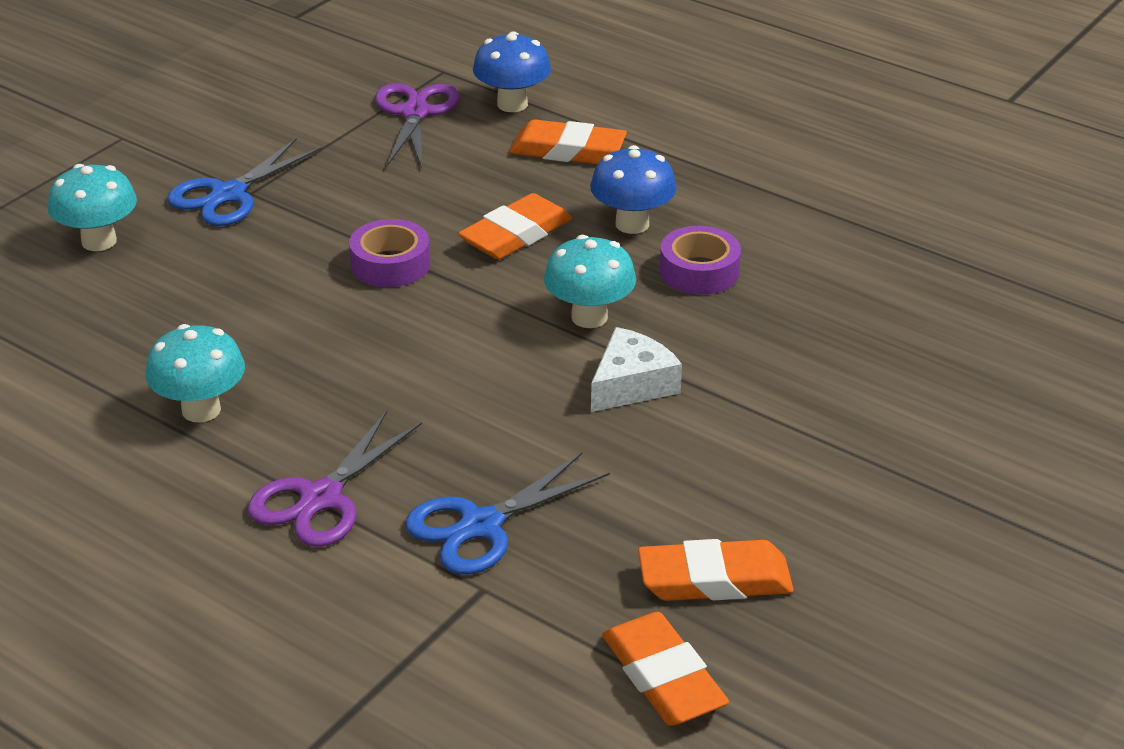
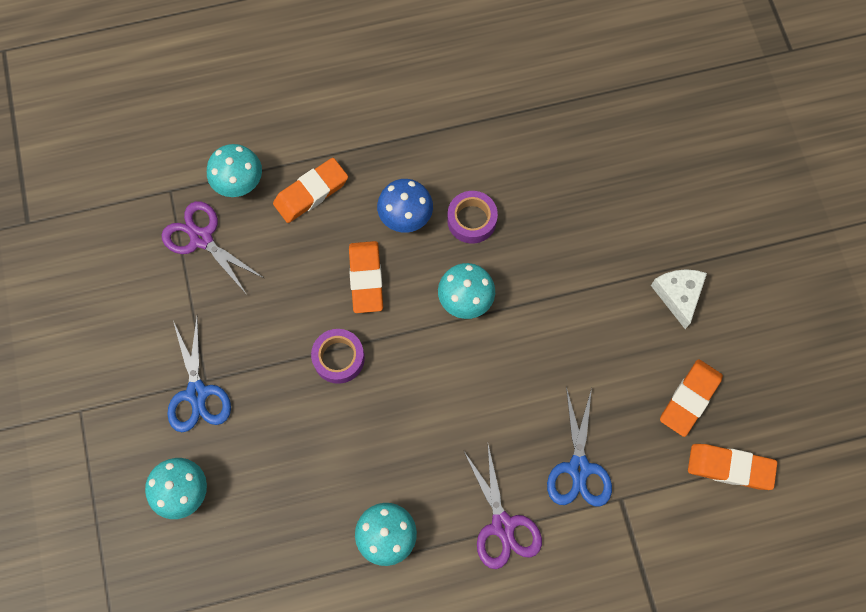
camera: 50 degrees left, 35 degrees up
(512, 104) = (239, 183): blue mushroom -> turquoise mushroom
(631, 384) = (532, 323): white cheese -> white cheese (678, 295)

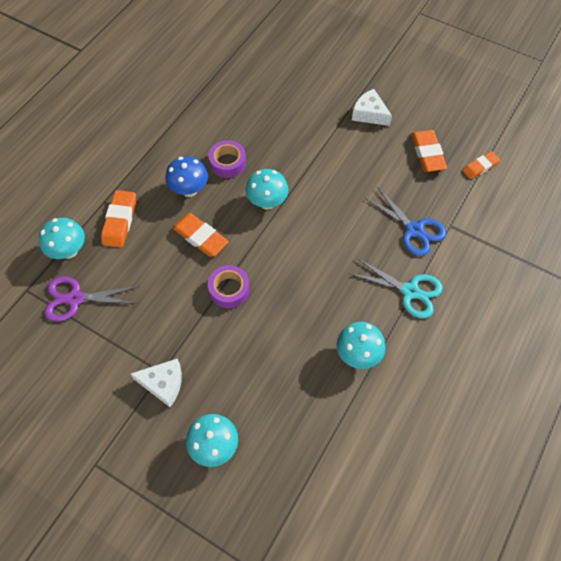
camera: 45 degrees left, 10 degrees down
(197, 393) = (163, 383): blue scissors -> white cheese
(503, 525) = (410, 291): purple scissors -> turquoise scissors
(730, 467) = (480, 167): orange eraser -> orange eraser, size x0.65

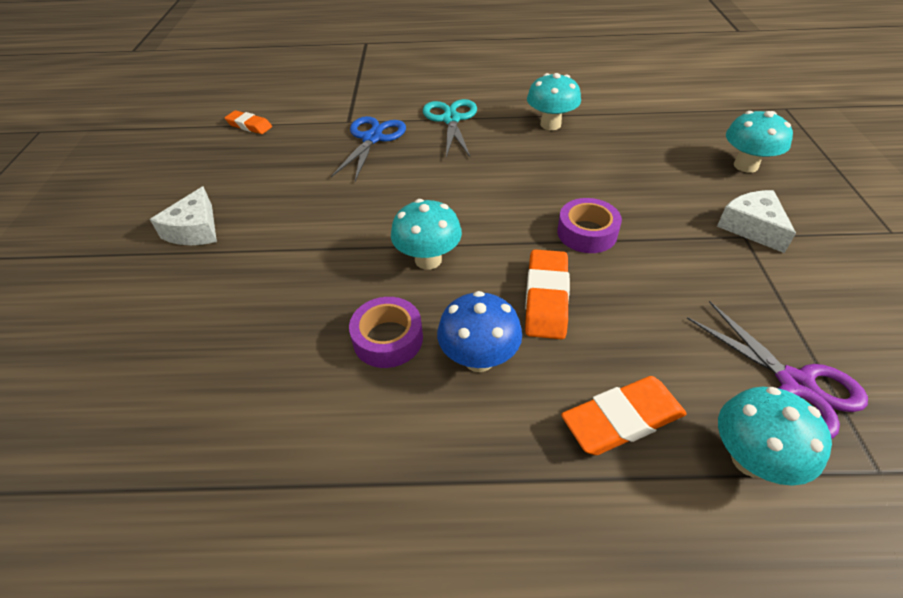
camera: 120 degrees left, 15 degrees down
(427, 153) = (248, 163): orange eraser -> none

